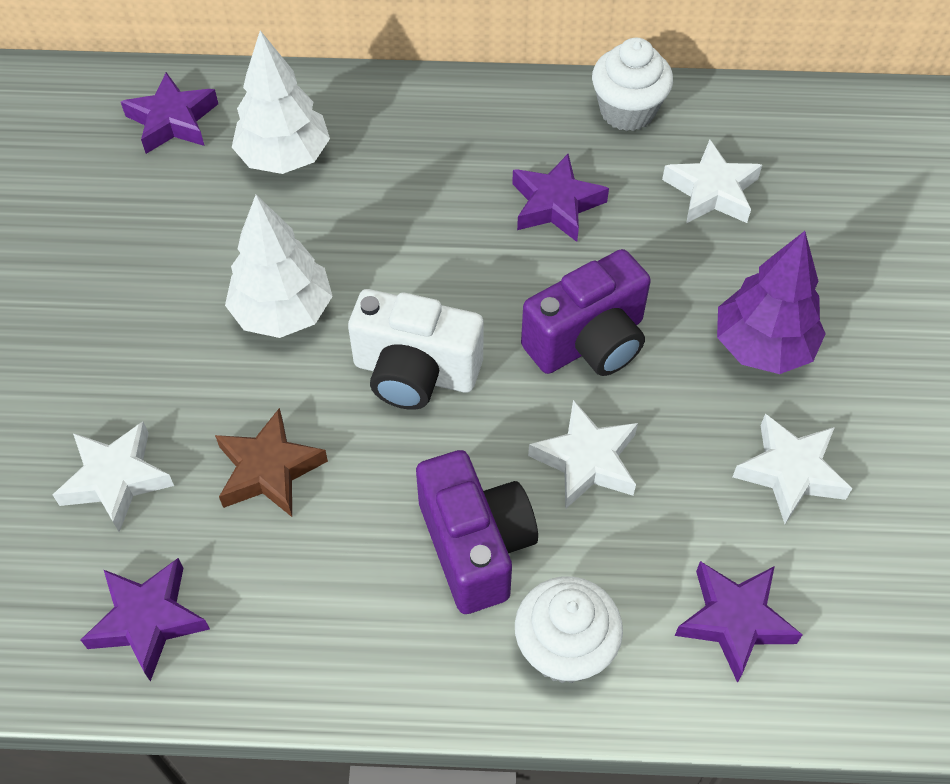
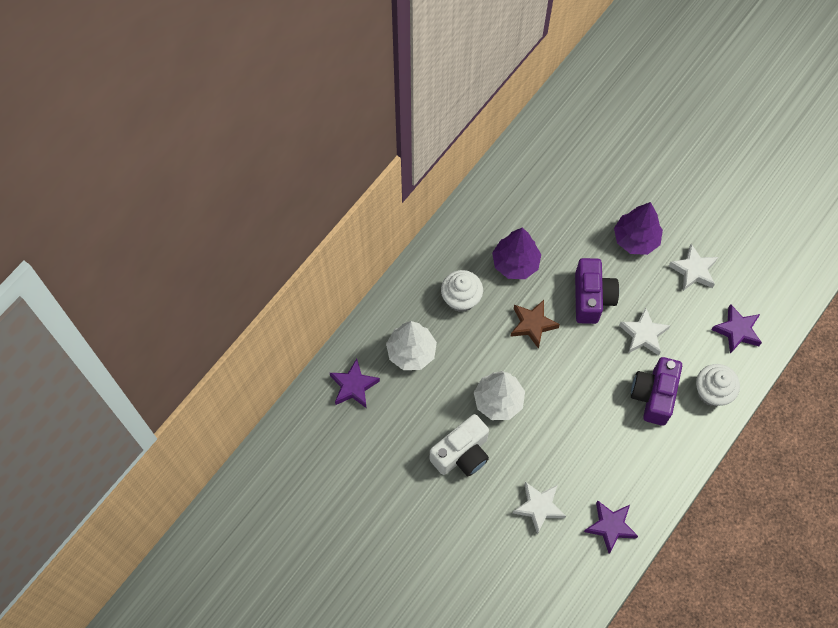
camera: 55 degrees left, 10 degrees up
(269, 470) = (572, 448): brown star -> brown star (532, 325)
(415, 372) = (563, 369): white camera -> white camera (462, 454)
(475, 546) = (653, 395): purple camera -> purple camera turned 90 degrees counterclockwise
(556, 204) = (515, 263): purple star -> purple tree
(627, 111) = (485, 202): white cupcake -> white cupcake (461, 299)
(711, 191) = (550, 202): white star -> none

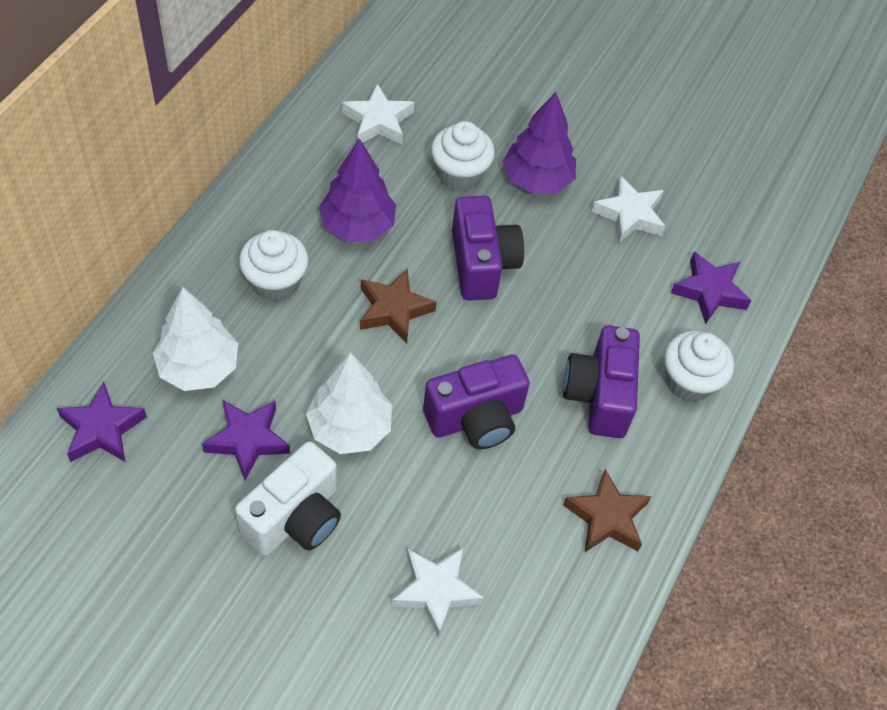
camera: 15 degrees left, 10 degrees down
(575, 403) = (476, 418): none -> purple camera
(585, 230) = (459, 174): none -> white cupcake
(610, 526) = (561, 609): purple star -> purple star (247, 440)
(643, 334) = (569, 309): white star -> white star (378, 121)
(646, 474) = (606, 517): none -> brown star

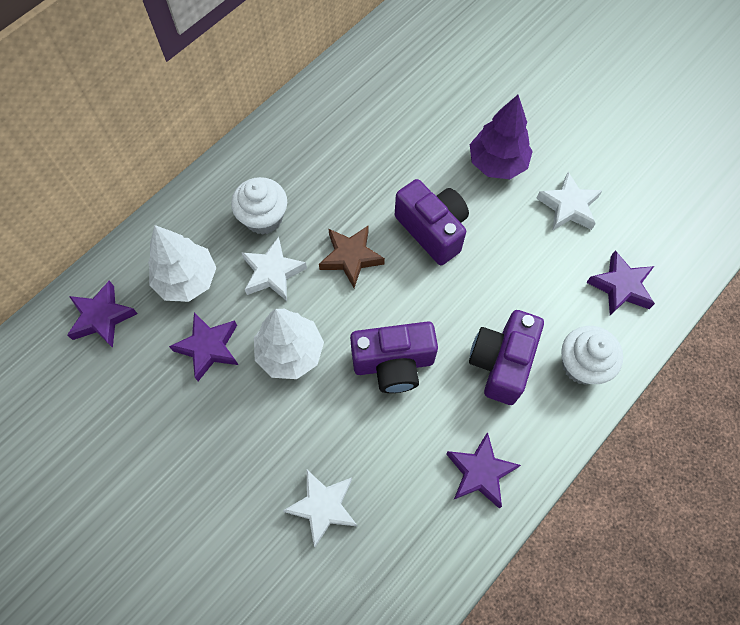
camera: 20 degrees right, 10 degrees up
(295, 518) = (228, 420): white camera -> none
(357, 226) = (340, 181): purple tree -> none
(378, 121) = (379, 93): white star -> white star (273, 273)
(459, 174) = (434, 148): white cupcake -> none
(482, 264) = (432, 230): purple camera -> purple camera turned 45 degrees counterclockwise
(606, 517) = (480, 472): brown star -> purple star

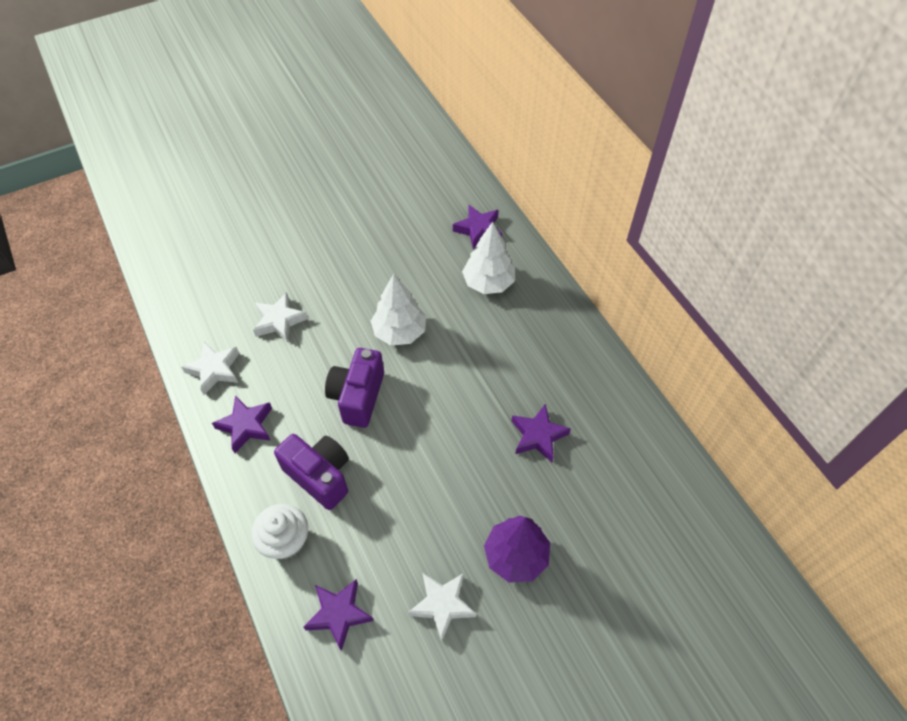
camera: 110 degrees right, 10 degrees down
(208, 348) = (427, 284): purple star -> purple star (538, 436)
(263, 218) = (525, 345): white cupcake -> none
(273, 273) = (471, 338): white star -> white star (214, 370)
(351, 257) = (463, 396): brown star -> none
(432, 230) = (464, 469): purple camera -> none

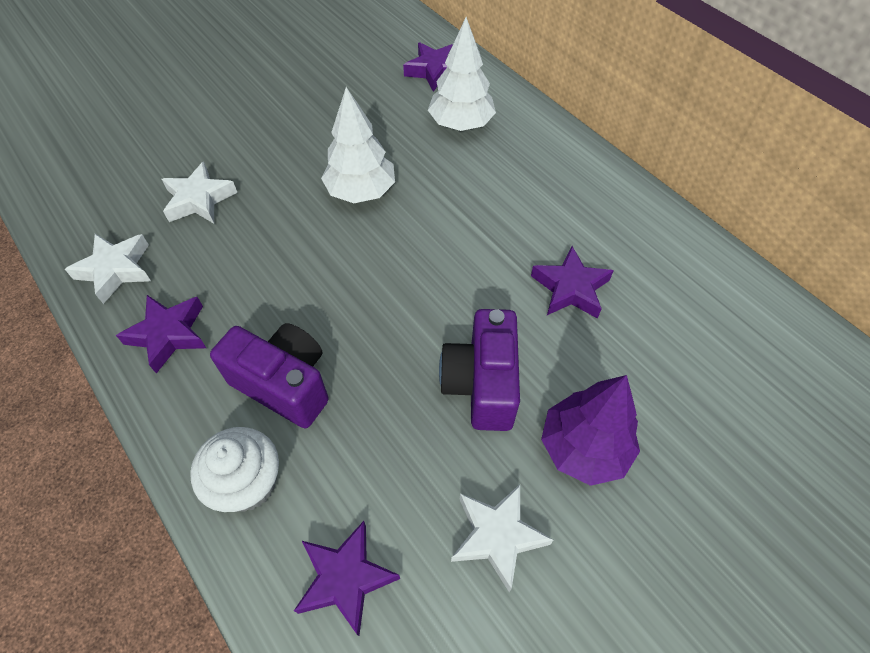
camera: 10 degrees left, 0 degrees up
(358, 397) = (320, 275): purple camera -> purple camera (481, 384)

